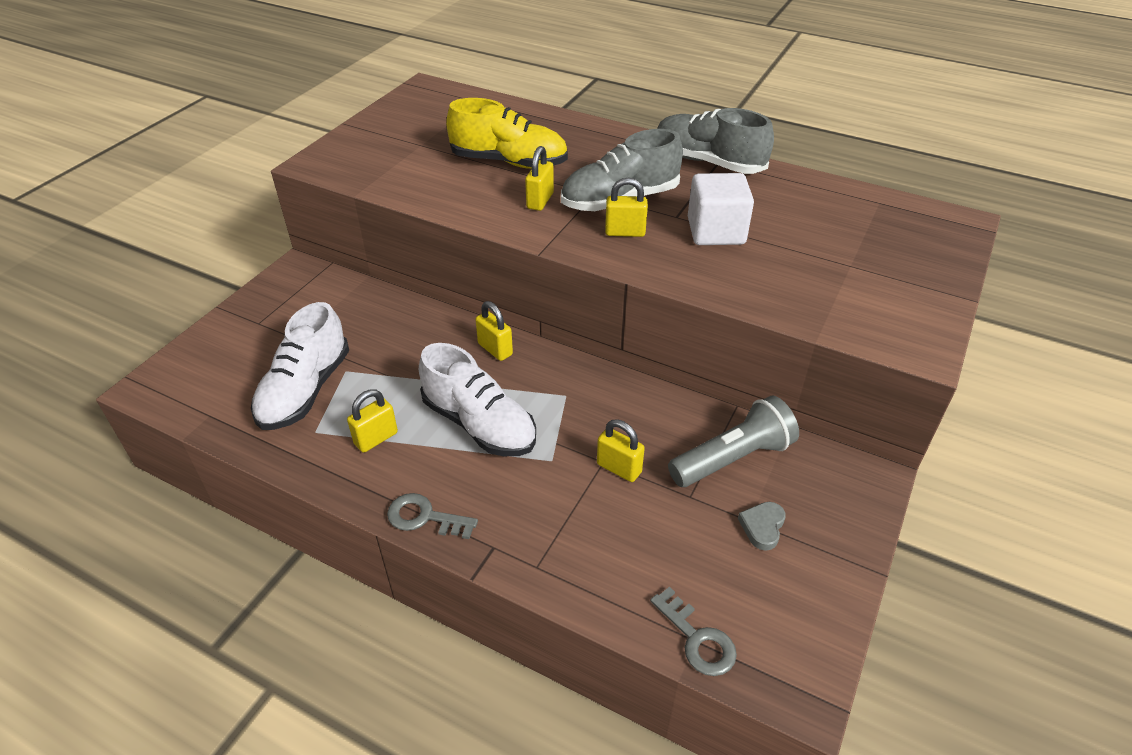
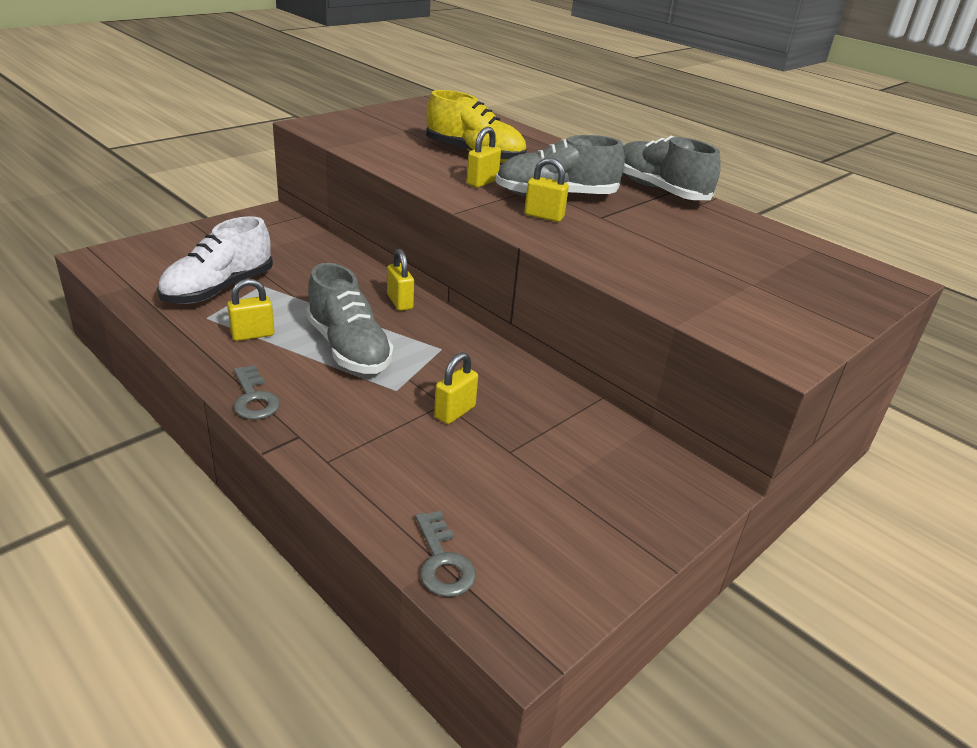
camera: 15 degrees right, 10 degrees down
(425, 517) = (254, 398): grey key -> grey key turned 150 degrees counterclockwise
(479, 424) = (349, 348): white shoe -> grey shoe
(619, 468) = (455, 412): yellow padlock -> yellow padlock turned 75 degrees clockwise
(716, 231) = (631, 233): white cube -> none
(733, 458) = (572, 435): grey flashlight -> none
(762, 527) = (567, 494): grey heart -> none

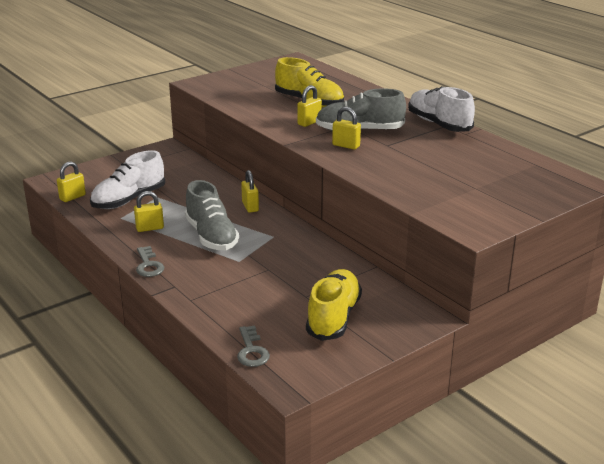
camera: 10 degrees right, 5 degrees down
(455, 412) = (275, 274): yellow padlock -> yellow padlock (72, 197)
(562, 490) = (333, 317): none -> yellow shoe
(659, 190) = (439, 124): grey shoe -> white shoe

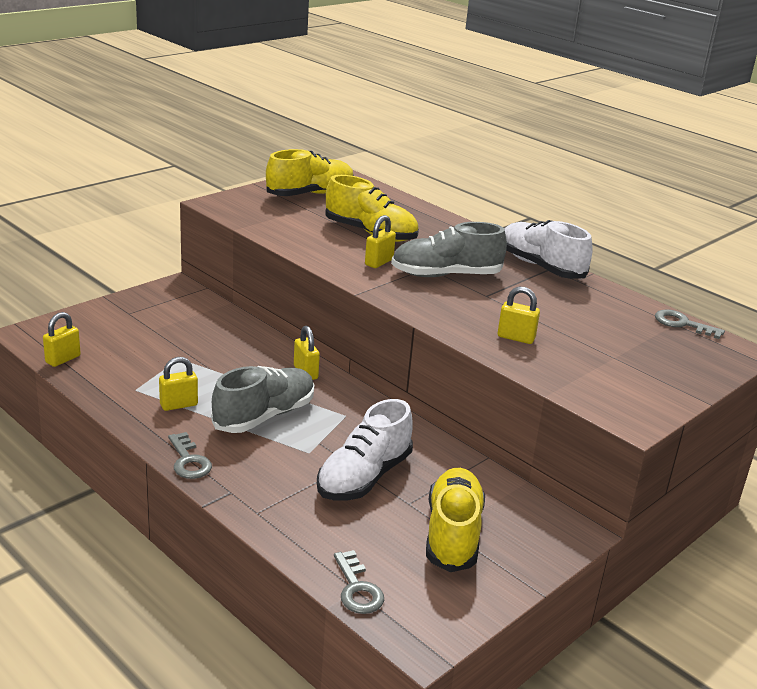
camera: 10 degrees left, 0 degrees up
(129, 200) = (141, 363): white shoe -> white shoe (364, 477)
(211, 236) = (264, 416): grey shoe -> grey shoe turned 105 degrees counterclockwise
(270, 75) = (310, 194): none -> yellow shoe
(346, 145) = (435, 296): yellow padlock -> yellow padlock (516, 338)
(542, 164) = (682, 324): none -> grey key

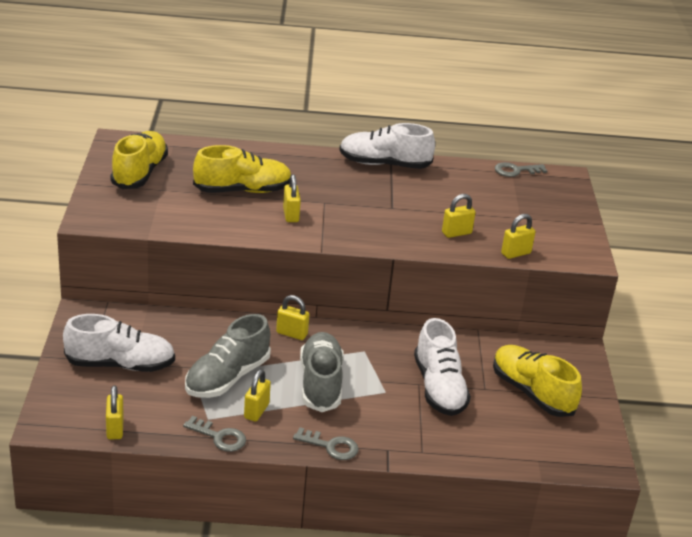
camera: 45 degrees left, 5 degrees up
(142, 326) = (120, 364): none -> white shoe
(357, 588) = (538, 459): grey key -> grey key (219, 437)
(446, 275) = (345, 203): grey shoe -> grey shoe (227, 377)
(551, 378) = (516, 253): none -> yellow padlock

